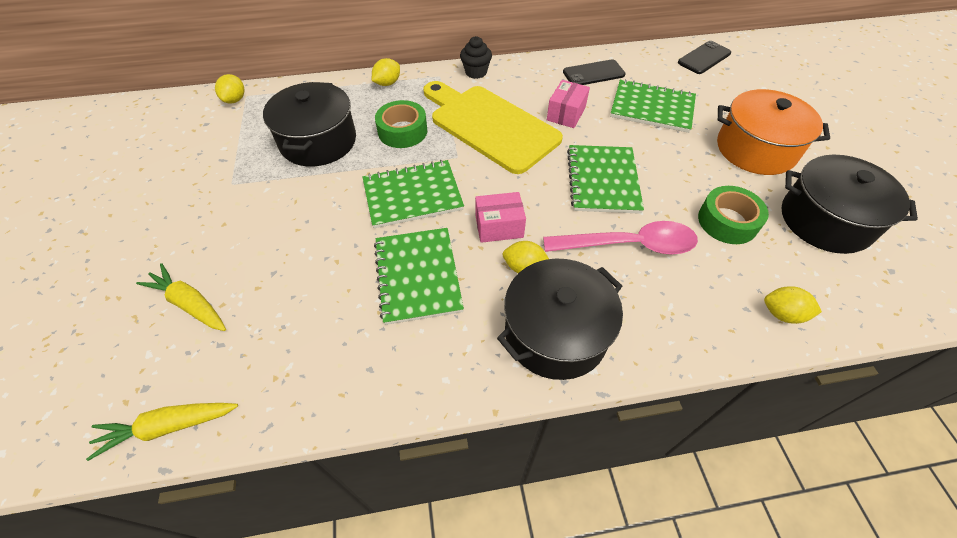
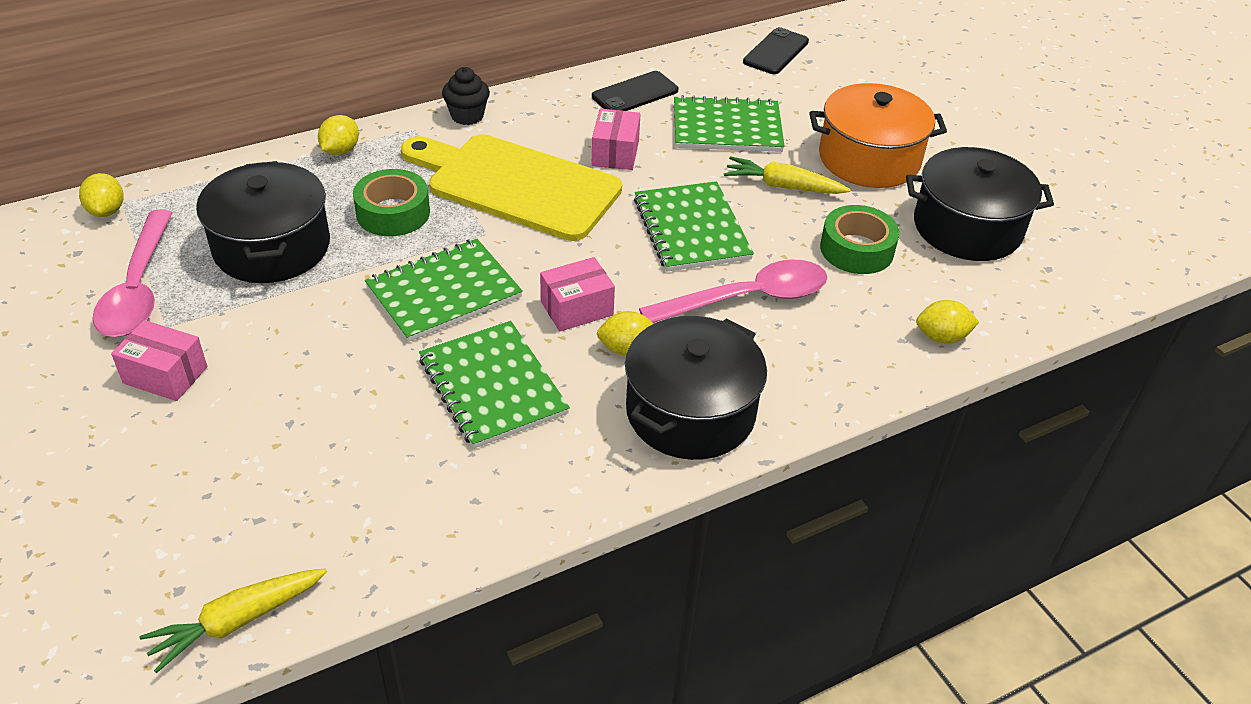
camera: 20 degrees left, 10 degrees down
(190, 304) = (189, 484): yellow carrot -> yellow carrot (783, 186)
(214, 218) = (165, 375): none -> pink box
(228, 154) = (138, 288): none -> pink spoon

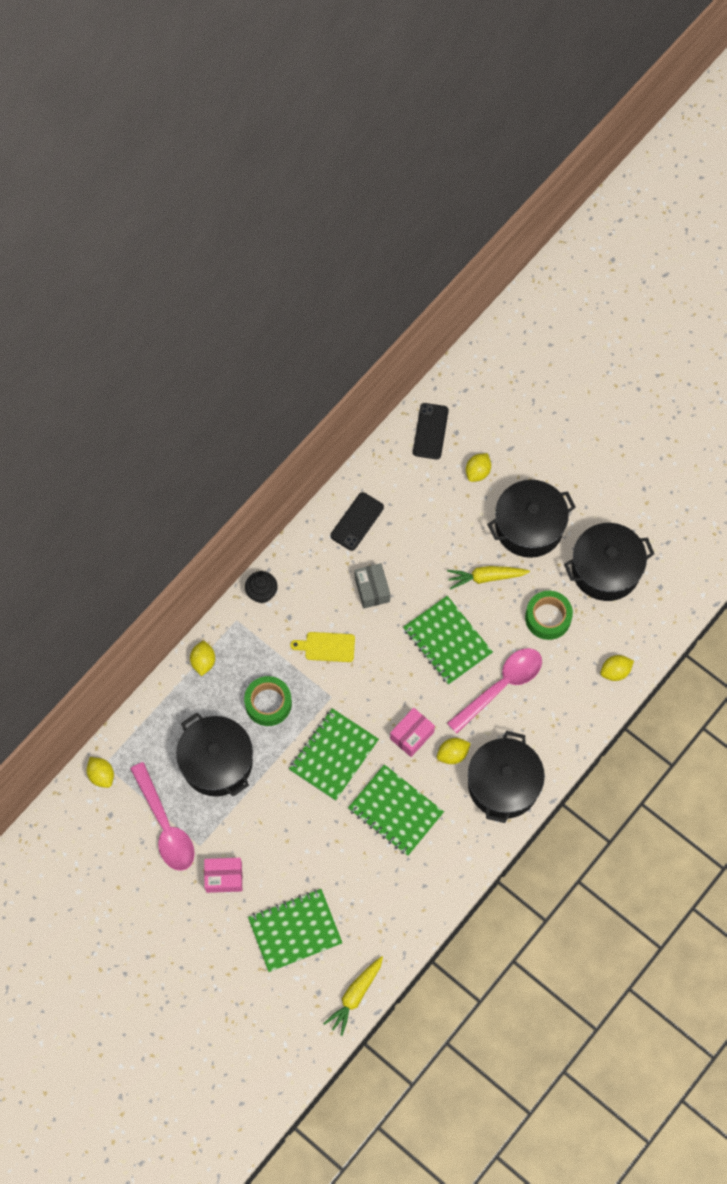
camera: 20 degrees left, 25 degrees up
(516, 185) = (327, 647): yellow cutting board -> yellow cutting board, size x0.43
(615, 153) = (372, 589): pink box -> grey box
(727, 128) = (430, 533): green notebook -> green notebook (295, 931)
(820, 97) = (477, 472): none -> yellow lemon
(869, 159) = (529, 526): orange pot -> black pot

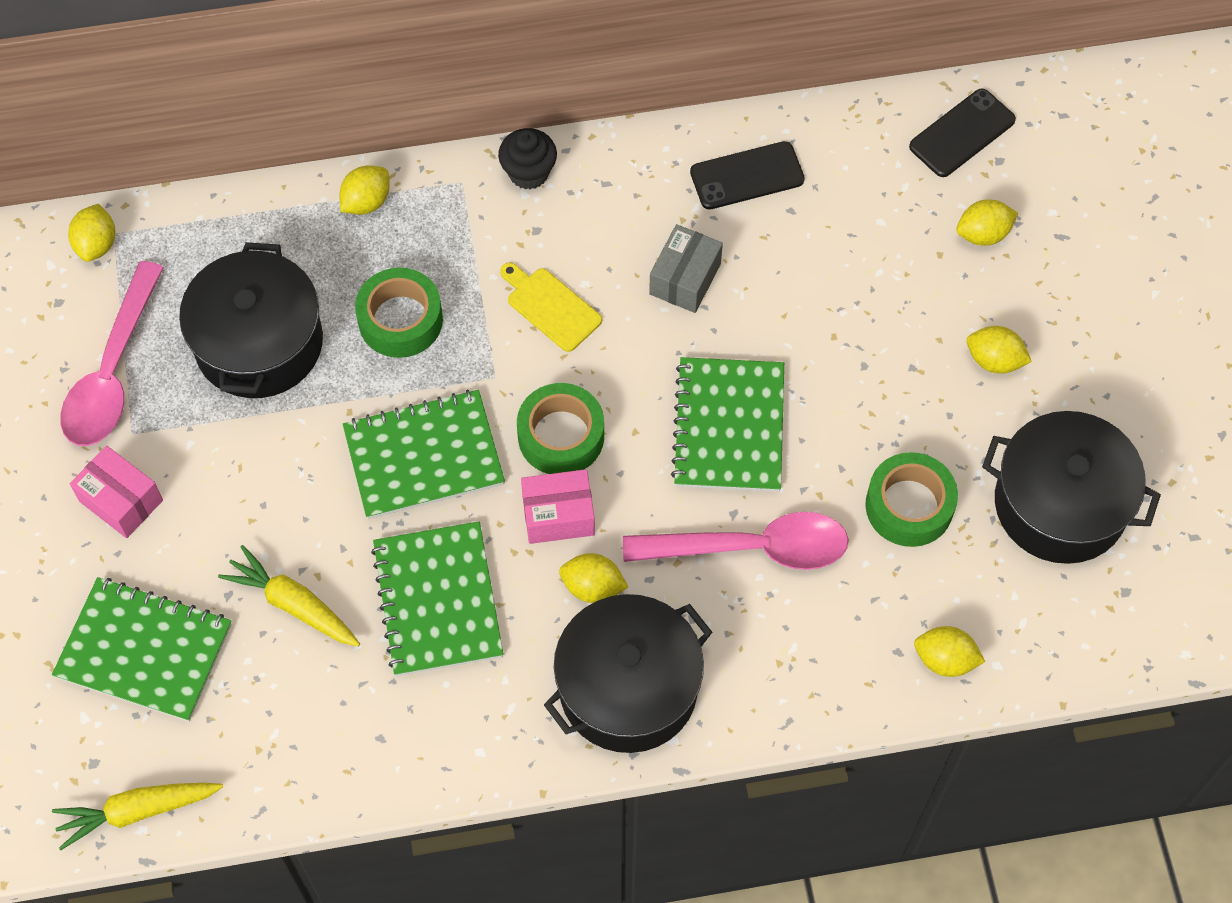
camera: 40 degrees right, 5 degrees down
(382, 700) = (561, 436): none -> green tape
(486, 577) = (866, 383): yellow carrot -> yellow carrot (294, 605)
(529, 526) = (994, 360): black pot -> yellow lemon

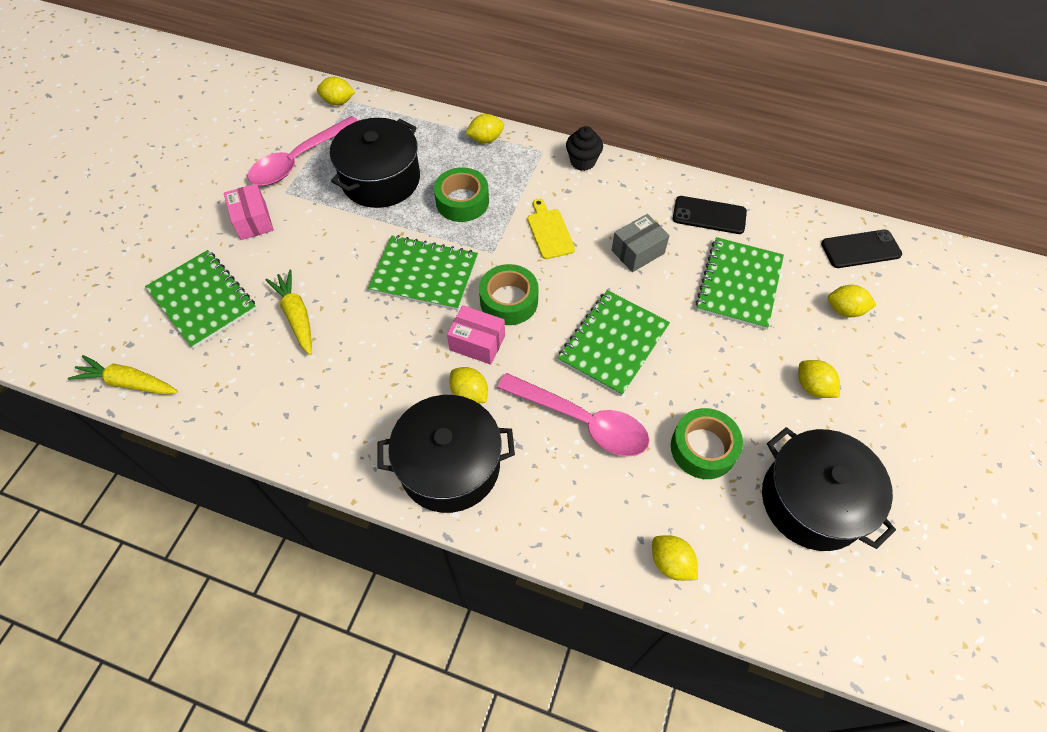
camera: 30 degrees right, 5 degrees down
(96, 244) = (338, 102): yellow lemon -> yellow lemon turned 60 degrees clockwise
(438, 600) = (375, 355): green notebook -> green notebook (739, 284)

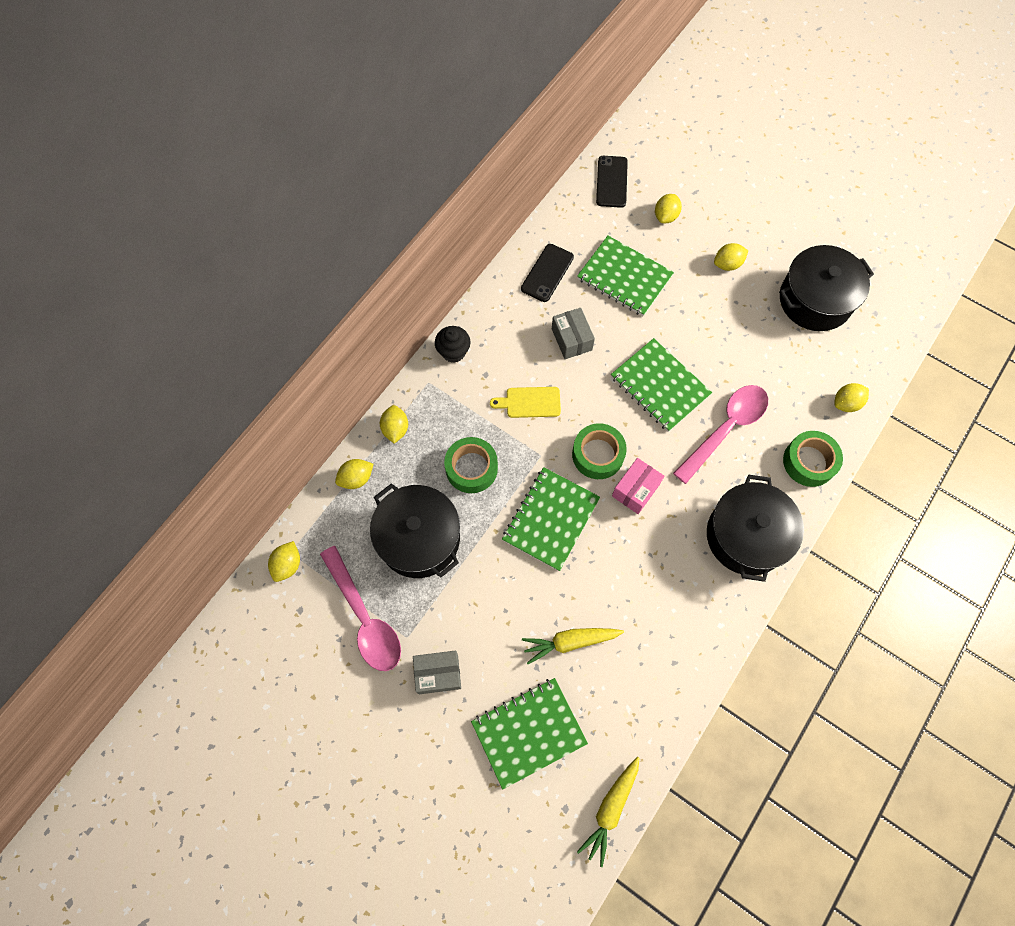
camera: 75 degrees left, 10 degrees up
(253, 221) = (438, 674): pink box -> grey box
(469, 394) = (684, 507): yellow lemon -> yellow lemon (356, 478)
(703, 448) = (763, 353): green tape -> green tape (809, 462)

